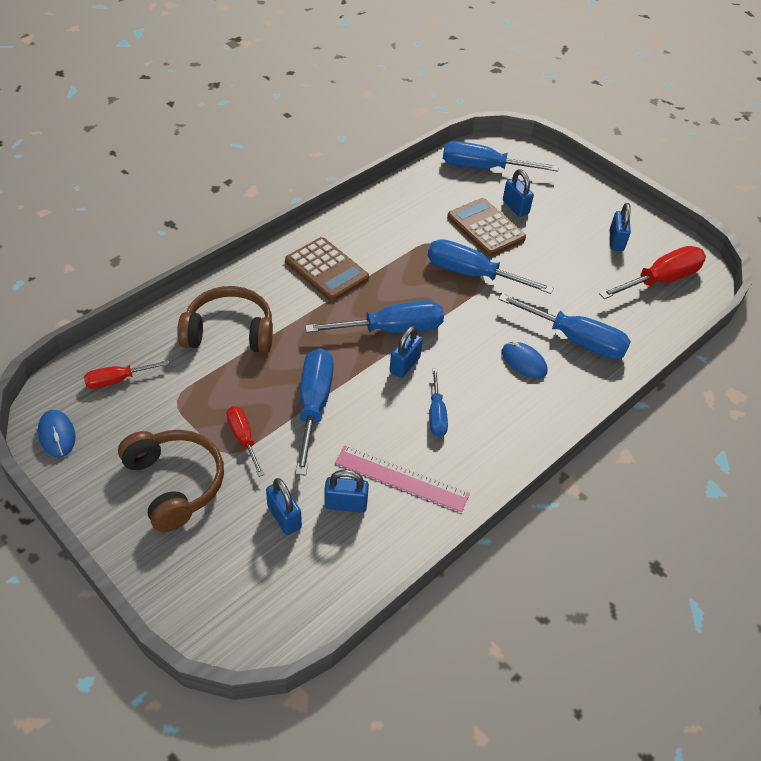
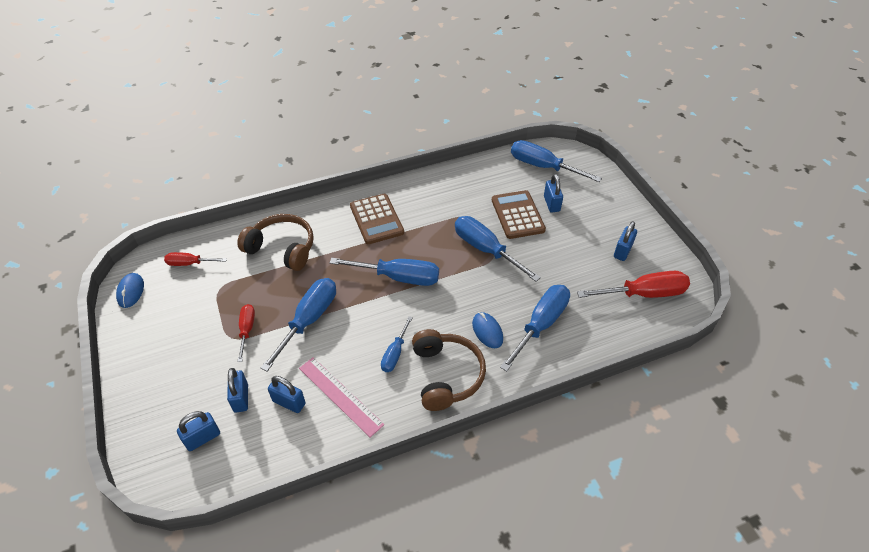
camera: 25 degrees right, 0 degrees up
(175, 483) = (184, 349): brown headphones -> brown headphones (446, 375)
(404, 365) = (393, 307): blue padlock -> blue padlock (202, 438)
(575, 339) = (540, 325): blue screwdriver -> blue screwdriver turned 105 degrees counterclockwise

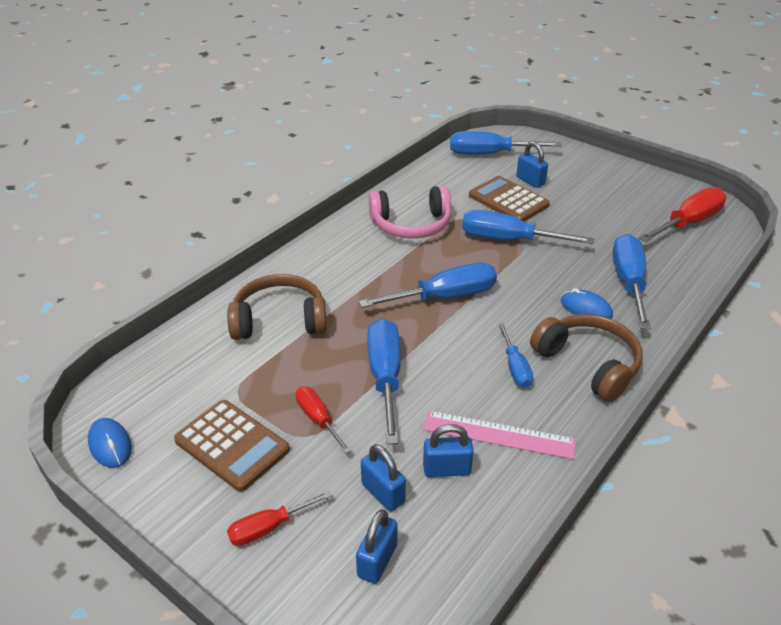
camera: 30 degrees left, 10 degrees down
(190, 263) = (169, 381): red screwdriver -> red screwdriver (269, 527)
(376, 219) = (364, 253): brown calculator -> brown calculator (232, 445)
(428, 208) = (411, 225): none -> pink headphones
(622, 251) = (634, 196): blue padlock -> none

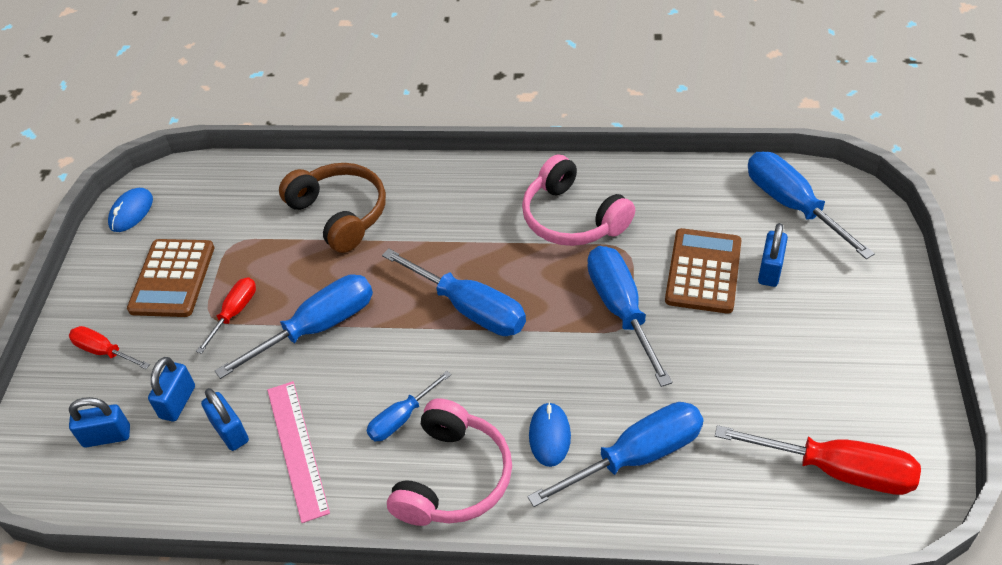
camera: 60 degrees right, 10 degrees up
(588, 364) = (453, 478): brown headphones -> pink headphones

